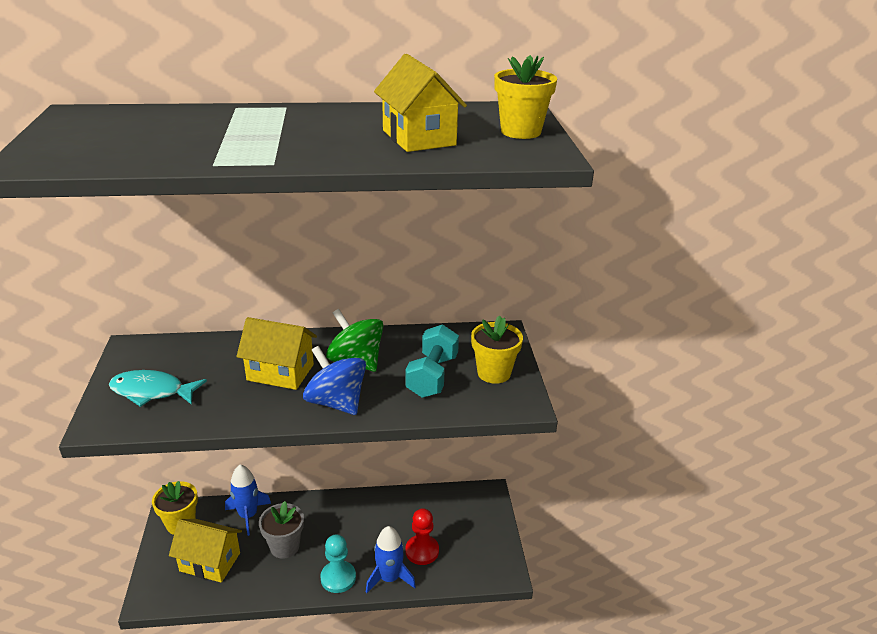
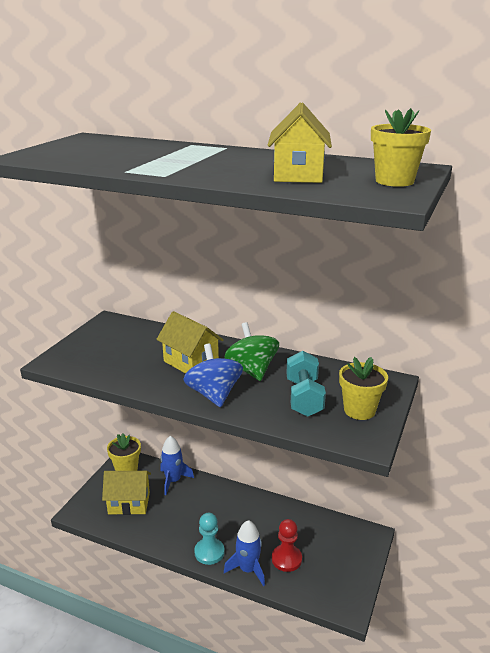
camera: 30 degrees right, 5 degrees down
(152, 391) = (98, 351): turquoise fish -> none
(210, 562) = (129, 503): yellow house -> yellow house turned 45 degrees counterclockwise
(284, 546) = (185, 513): grey flower pot -> none
(432, 376) = (304, 397): turquoise dumbbell -> turquoise dumbbell turned 45 degrees counterclockwise

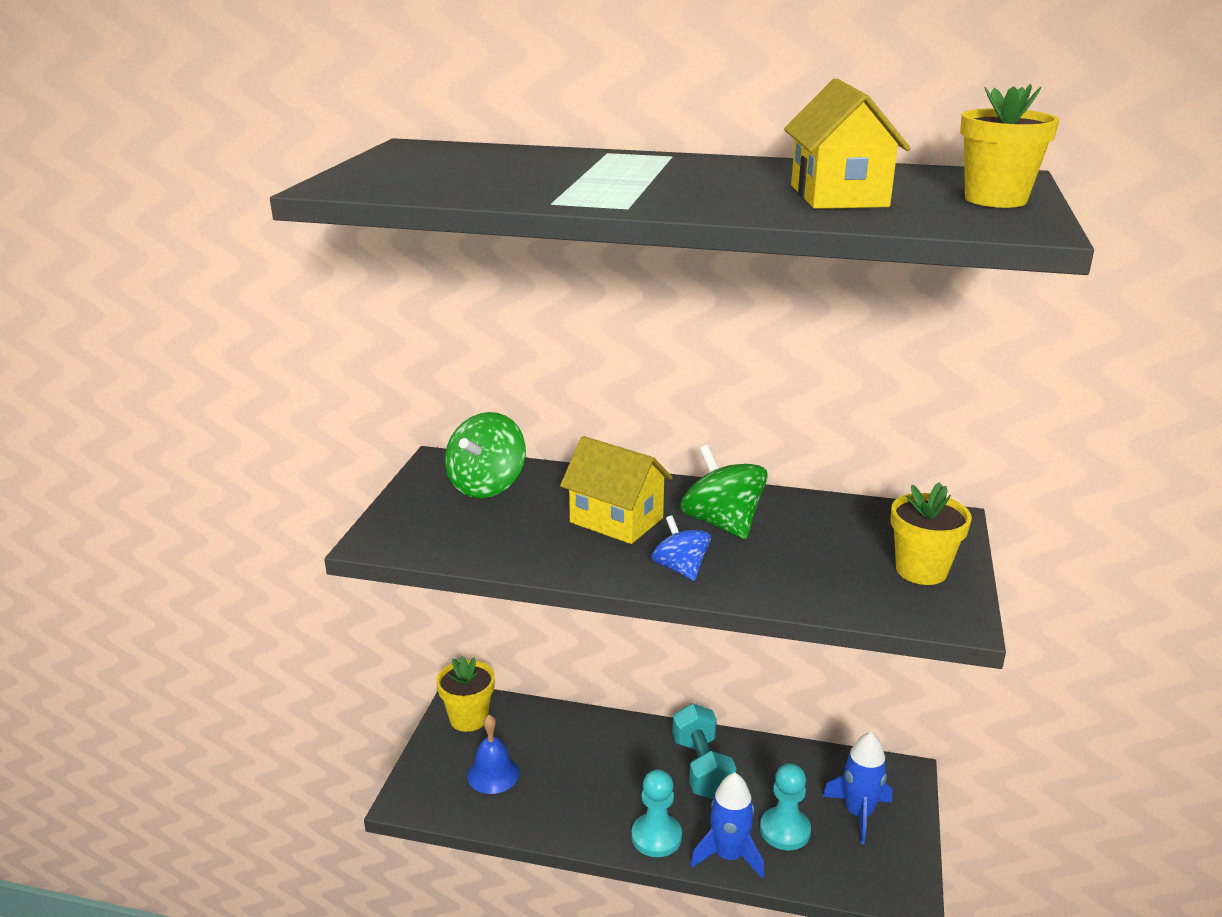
camera: 10 degrees left, 0 degrees up
(128, 336) = (487, 485): none -> green spinning top
(129, 503) = (493, 774): yellow house -> blue bell
(173, 480) = (556, 727): blue rocket -> blue rocket (859, 813)
(214, 394) = (680, 569): blue spinning top -> blue spinning top, size x0.63
(286, 559) = (785, 830): red pawn -> turquoise pawn
(304, 397) = (826, 559): turquoise dumbbell -> turquoise dumbbell (702, 768)

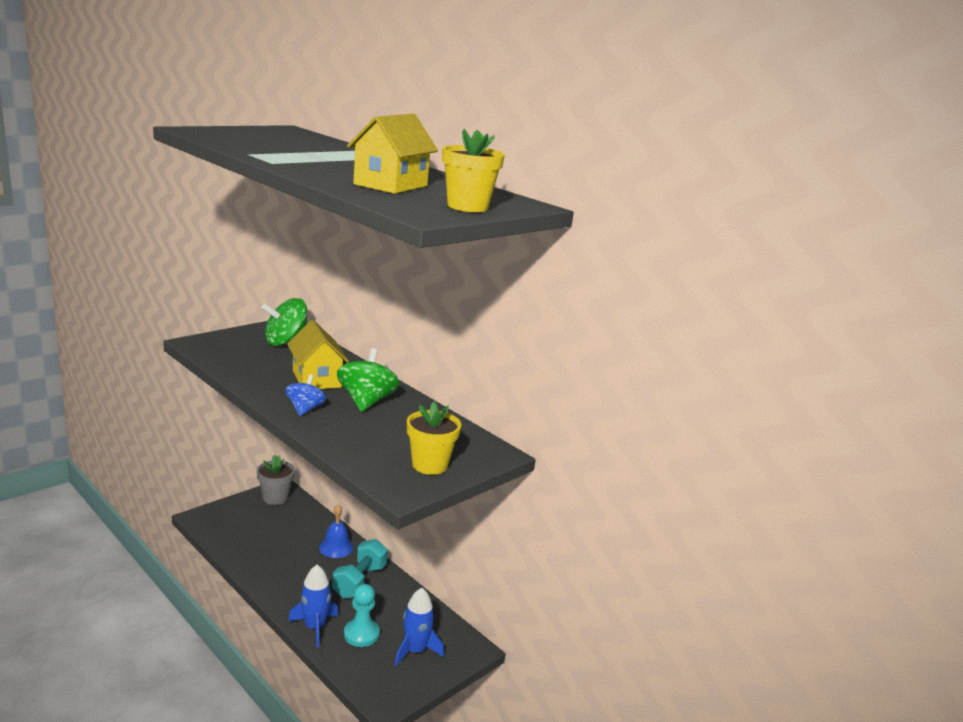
camera: 30 degrees right, 5 degrees down
(468, 718) = (275, 498): yellow flower pot -> grey flower pot
(493, 774) = (252, 527): blue bell -> blue bell (336, 547)
(656, 837) = (290, 598): turquoise pawn -> none

